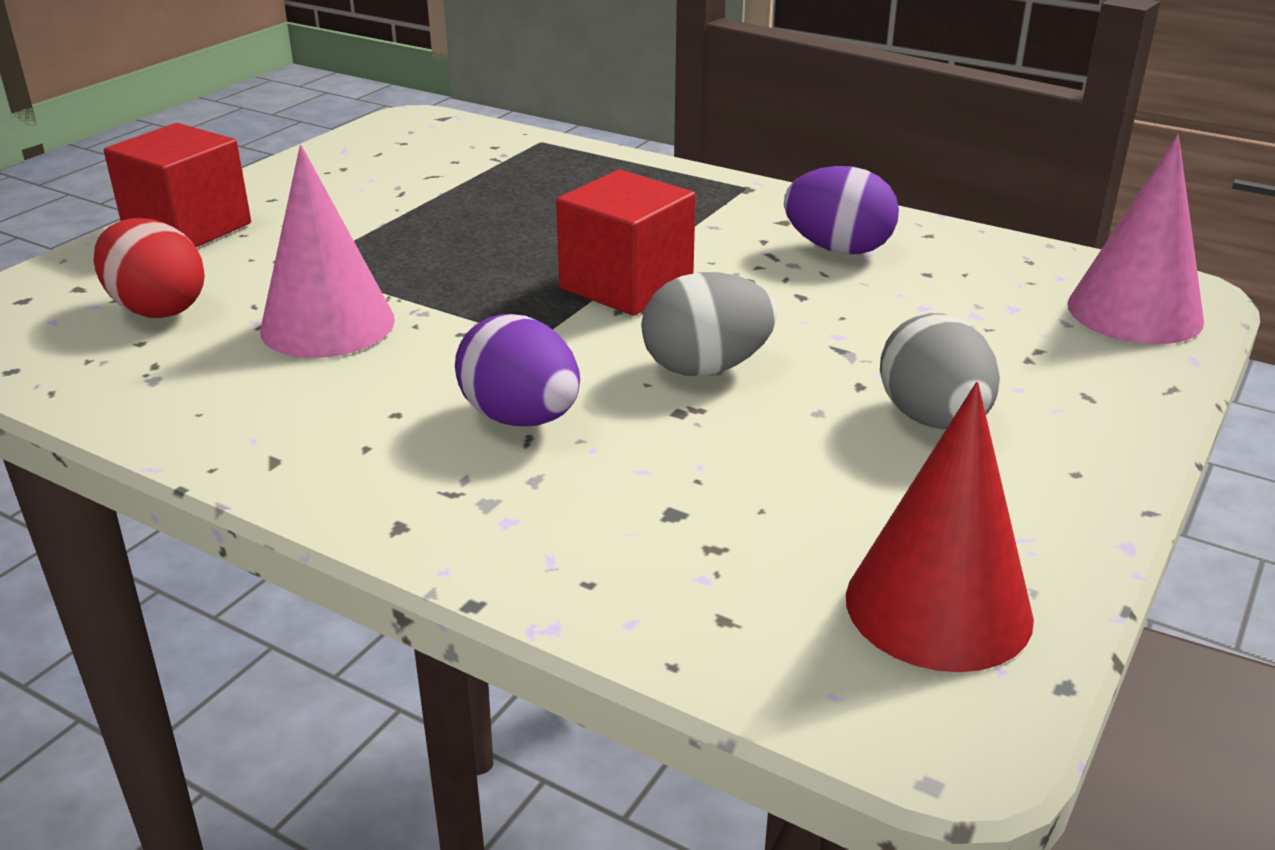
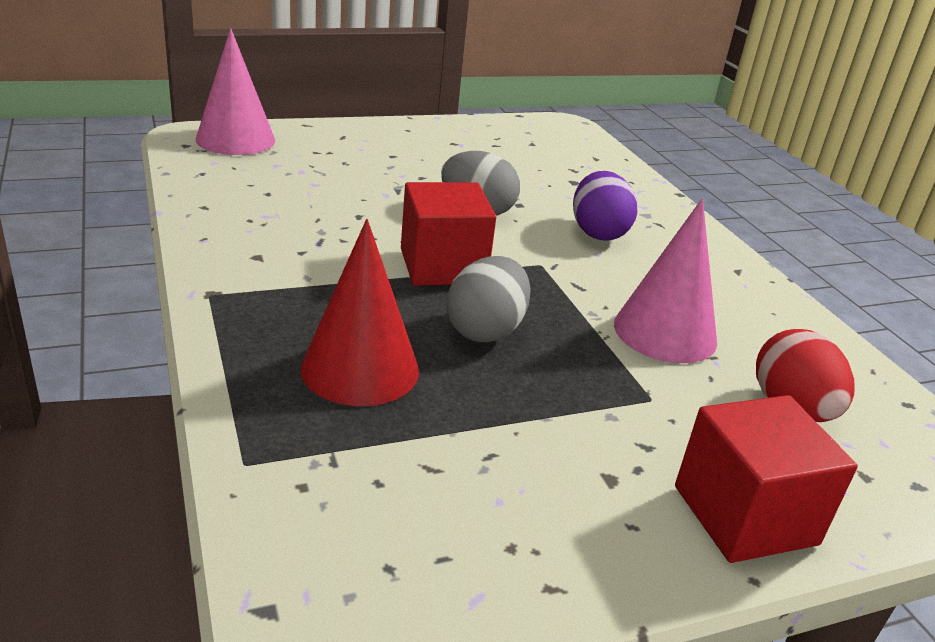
camera: 145 degrees left, 0 degrees up
(838, 249) = (277, 224): purple egg -> none
(933, 419) = (421, 157): grey egg -> grey egg (485, 330)
(938, 606) = (524, 133): red cone -> red cone (360, 369)

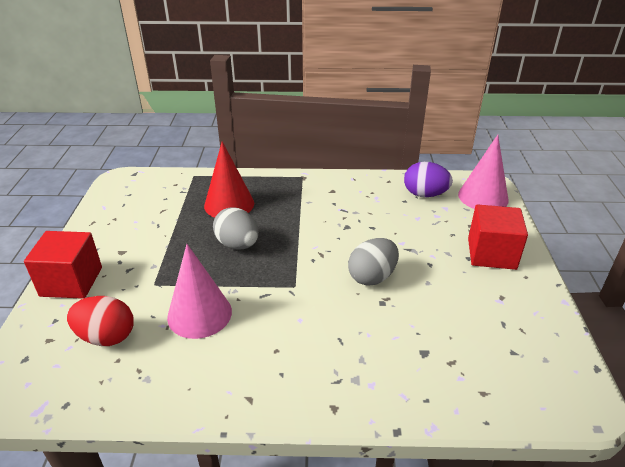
camera: 115 degrees right, 5 degrees up
(442, 266) = (304, 245): red cube -> red cube (491, 253)
(598, 232) = (329, 331): purple egg -> purple egg (425, 194)

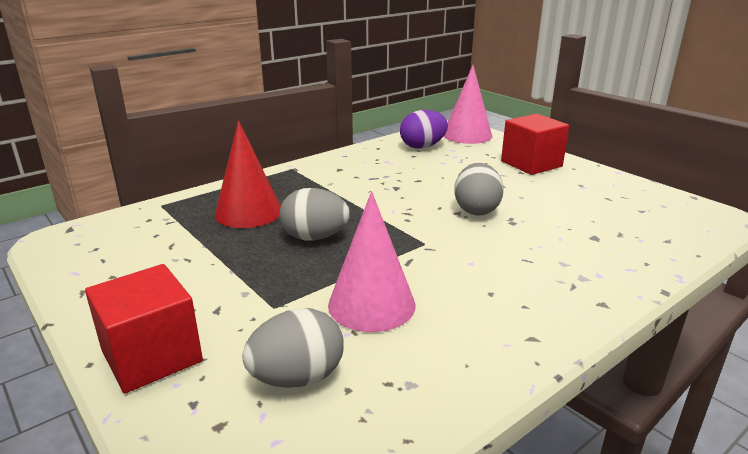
camera: 40 degrees left, 10 degrees down
(106, 337) = (297, 378): red egg -> grey egg

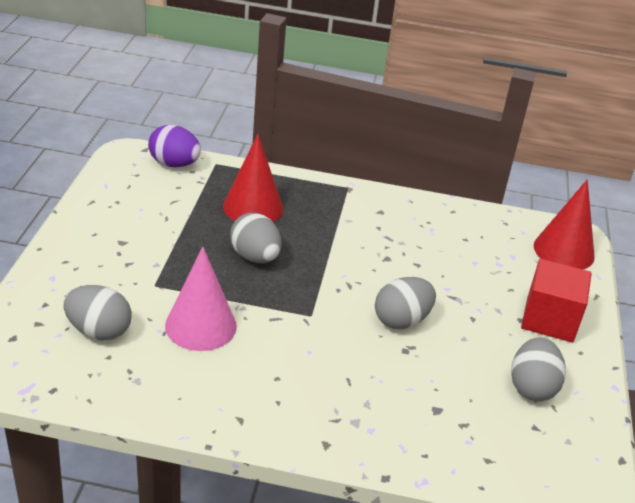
camera: 45 degrees right, 10 degrees up
(152, 356) = (64, 266): red cube -> none
(422, 147) = (492, 235): purple egg -> purple egg (174, 164)
(467, 135) = (563, 251): pink cone -> red cone
(597, 195) = (532, 387): none -> grey egg

